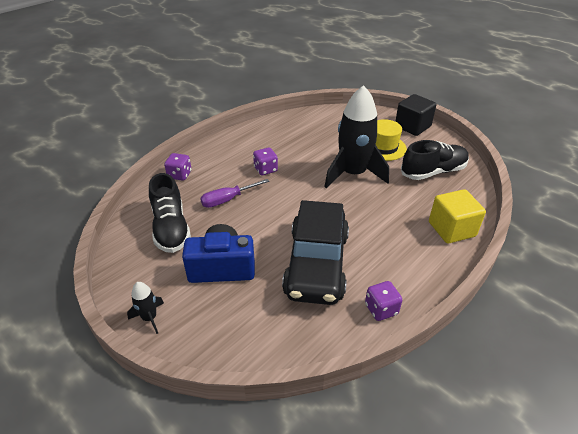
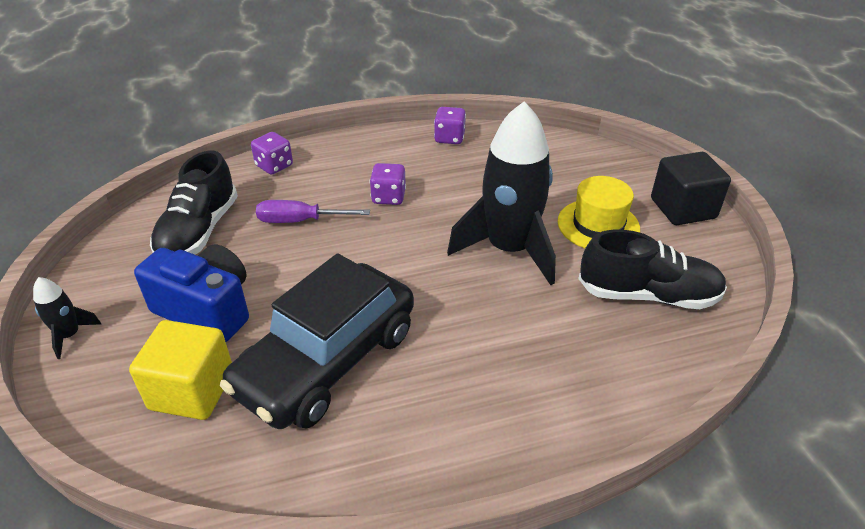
camera: 30 degrees right, 0 degrees up
(381, 309) = (351, 473): purple dice -> purple dice (449, 138)
(451, 229) = (588, 402): yellow cube -> yellow cube (192, 390)

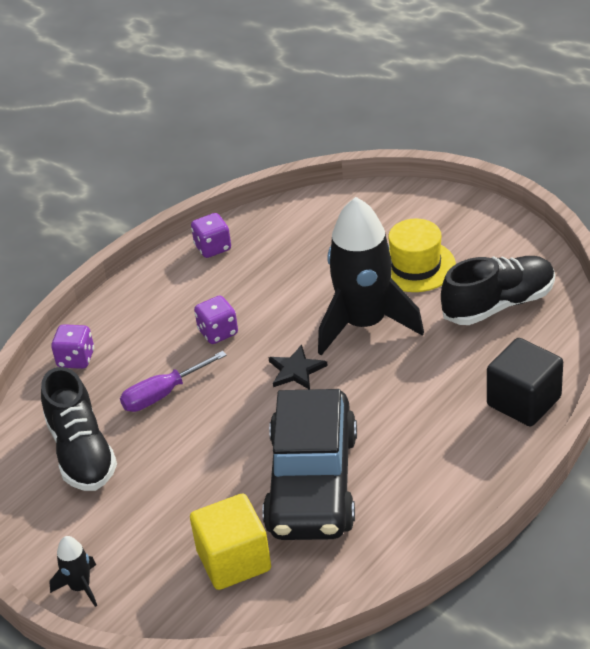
camera: 30 degrees left, 0 degrees up
(206, 309) = (171, 504): blue camera -> none
(415, 257) = (296, 370): none -> black star
(683, 208) = (468, 217): black cube -> black cube (523, 401)

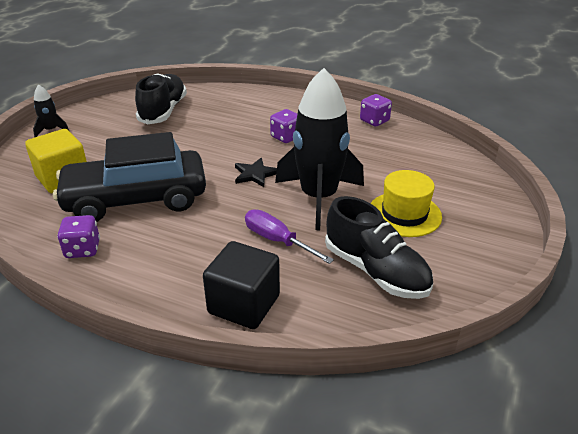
camera: 70 degrees right, 5 degrees down
(76, 359) = (245, 95): purple dice -> purple dice (82, 249)
(81, 452) = (163, 111): black shoe -> black shoe turned 135 degrees clockwise
(162, 394) = (219, 128): purple screwdriver -> purple screwdriver (277, 240)

